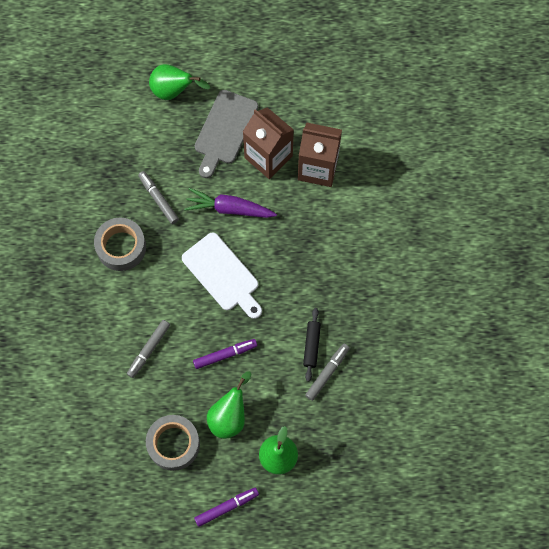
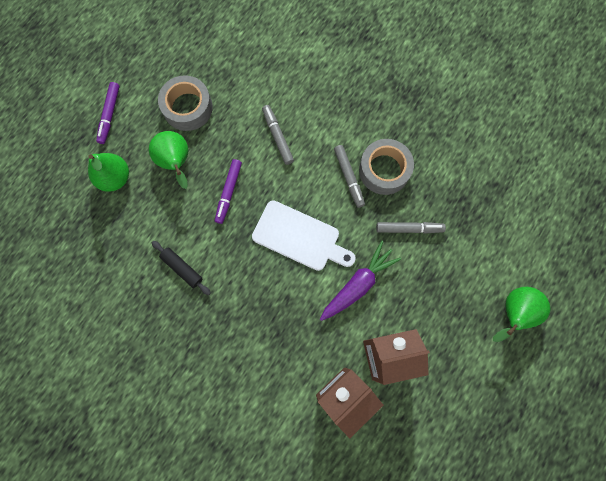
camera: 125 degrees right, 5 degrees up
(223, 275) = (300, 237): white cutting board -> white cutting board turned 150 degrees counterclockwise
(225, 130) = (440, 333): grey cutting board -> none
(327, 373) = (149, 265): grey marker -> grey marker (348, 177)

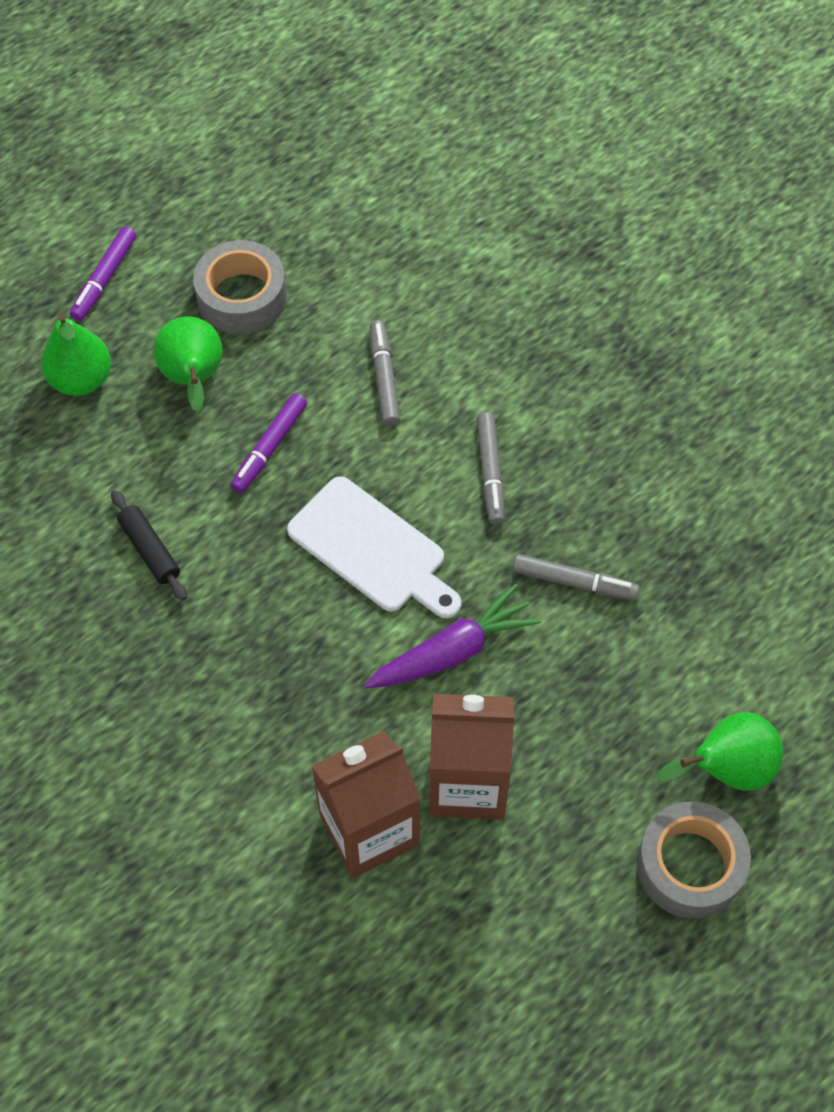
camera: 15 degrees right, 15 degrees down
(384, 170) = (558, 475): grey tape -> grey tape (690, 865)

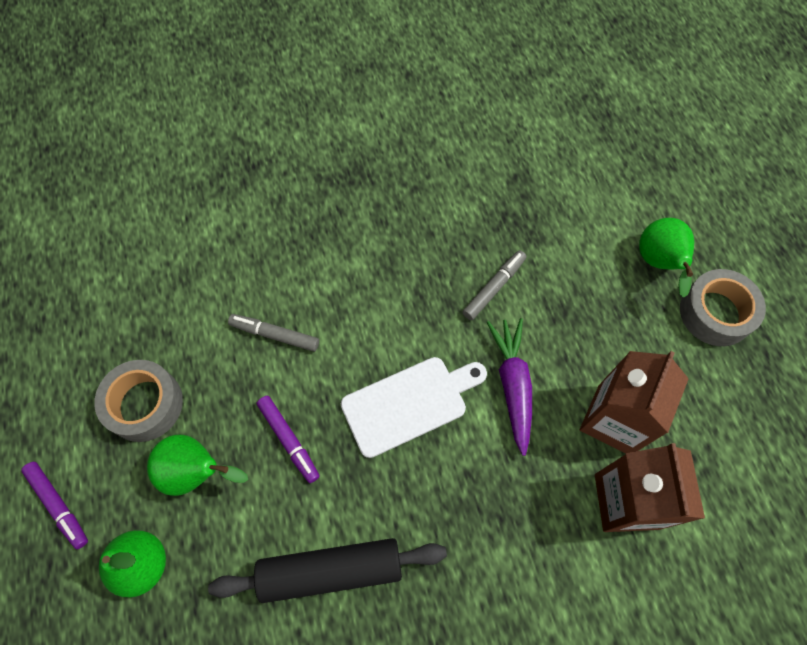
camera: 65 degrees left, 5 degrees up
(150, 550) = (331, 570): black rolling pin -> black rolling pin, size x1.89
(490, 473) = (387, 301): grey marker -> none

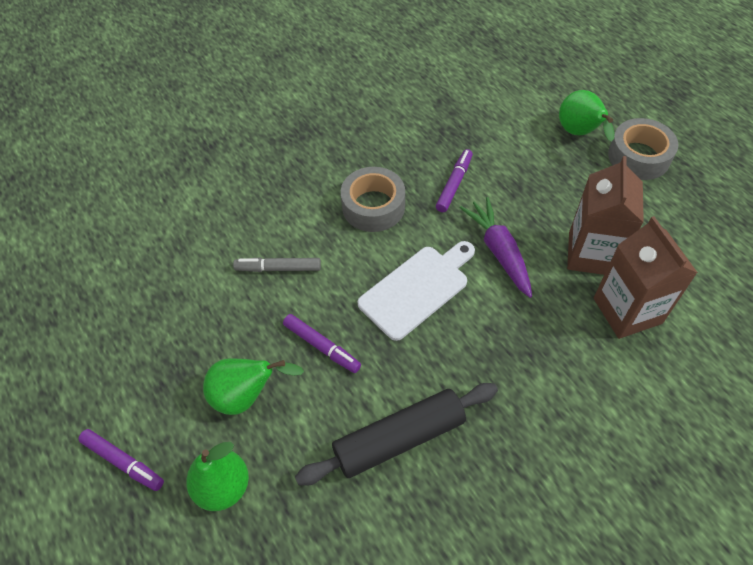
camera: 15 degrees left, 10 degrees down
(145, 404) = (178, 355): grey tape -> grey tape (373, 206)
(494, 288) = (454, 184): grey marker -> purple marker

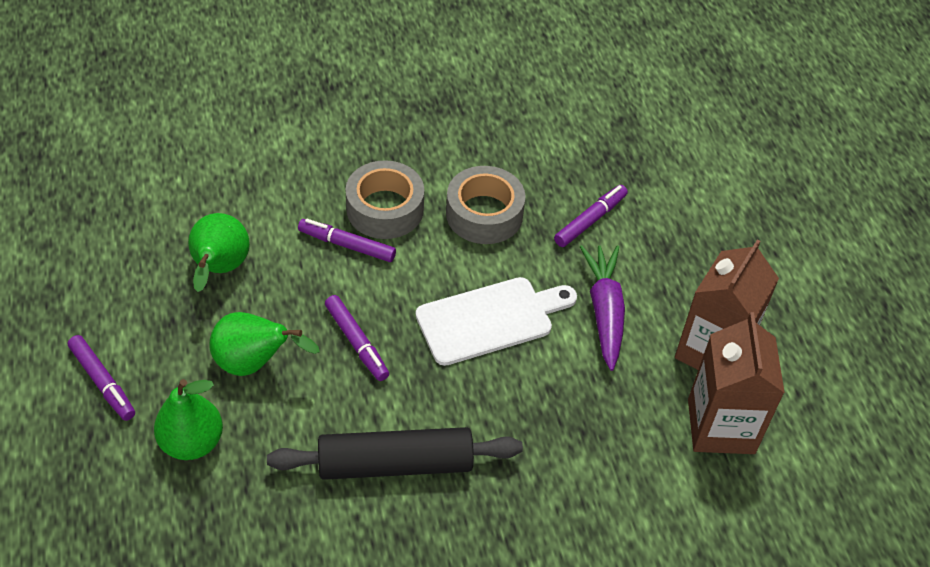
camera: 15 degrees right, 5 degrees down
(278, 268) = (347, 245): grey marker -> purple marker
(579, 133) = (773, 212): green pear -> green pear (219, 269)
(639, 156) = (832, 262): grey tape -> grey tape (385, 209)

